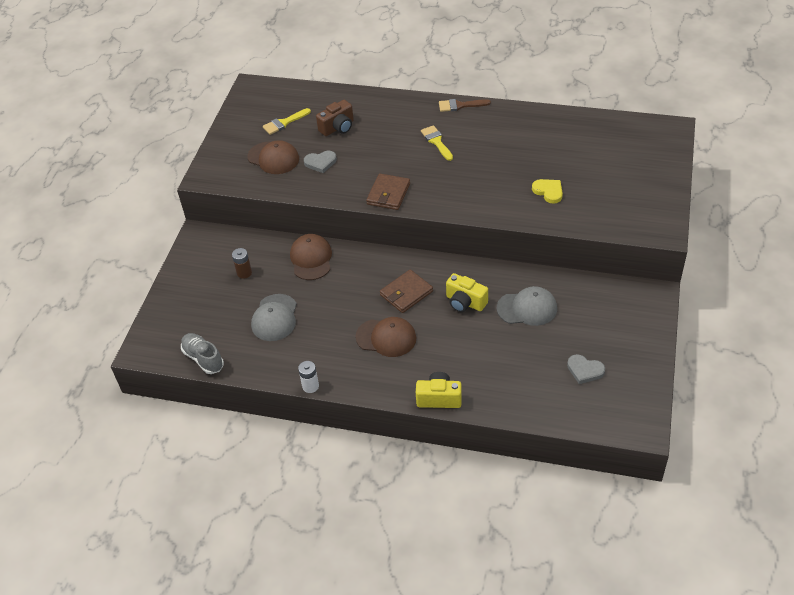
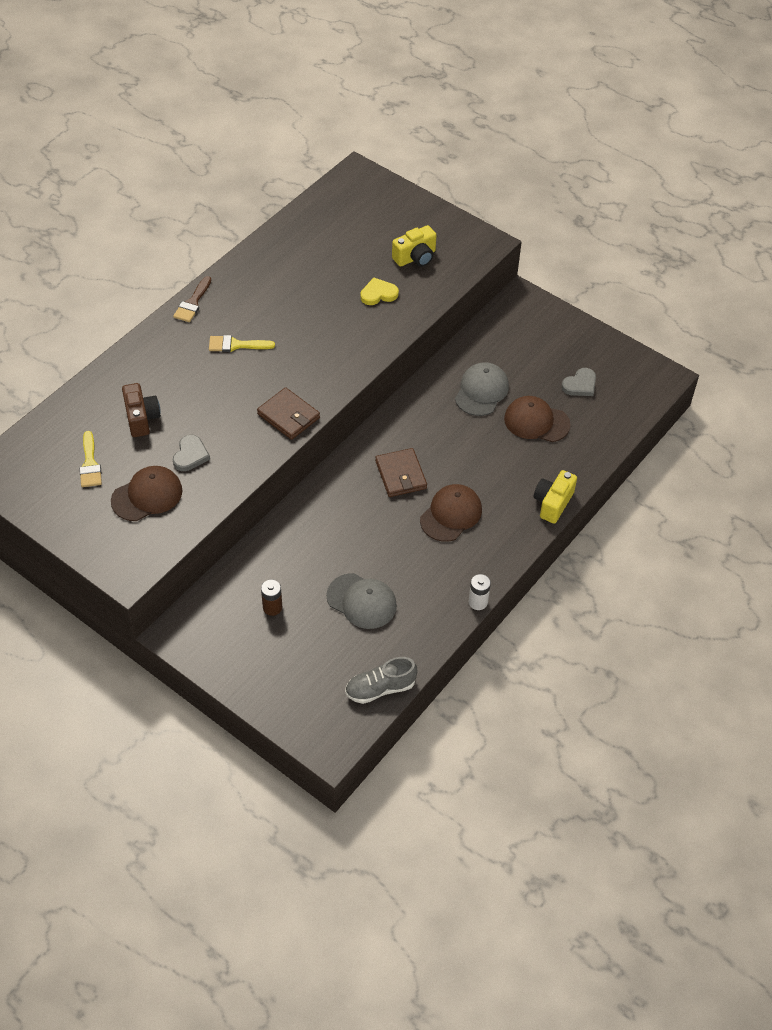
camera: 70 degrees left, 5 degrees up
(311, 259) = (294, 537): brown cap -> brown cap (536, 421)
(465, 302) = (443, 433): yellow camera -> yellow camera (415, 257)

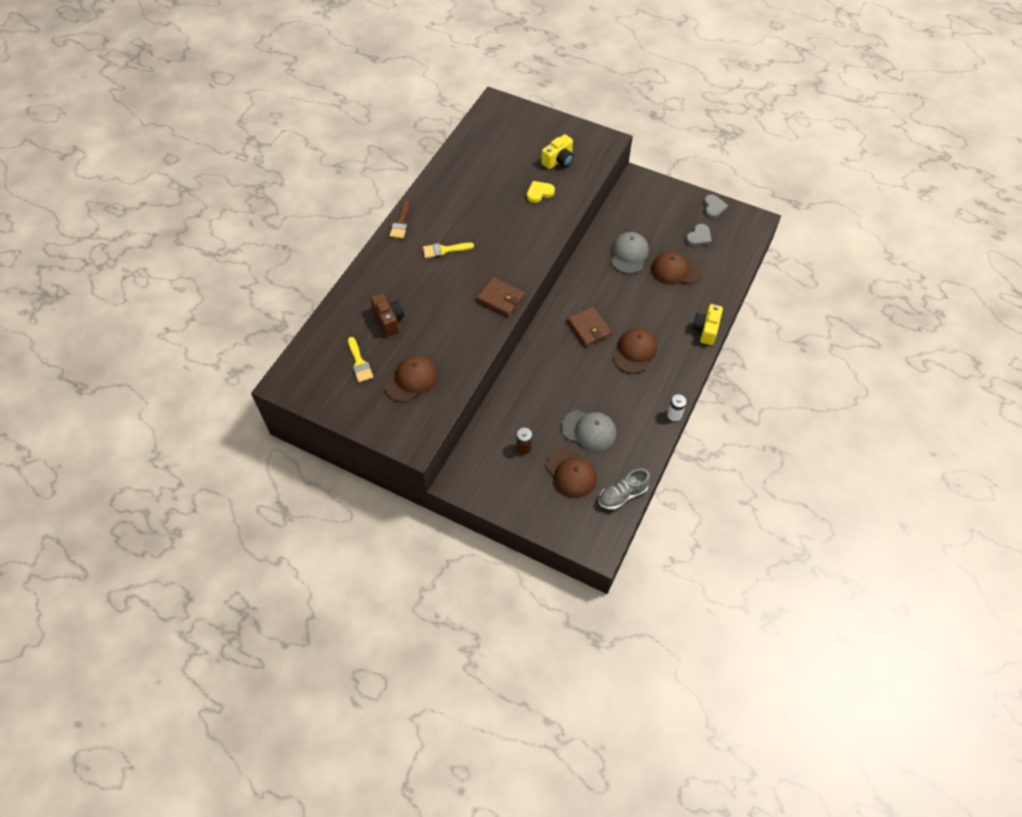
camera: 10 degrees left, 5 degrees up
(190, 455) = (435, 342): grey heart -> grey heart (713, 208)
(323, 649) = (571, 473): none -> brown cap

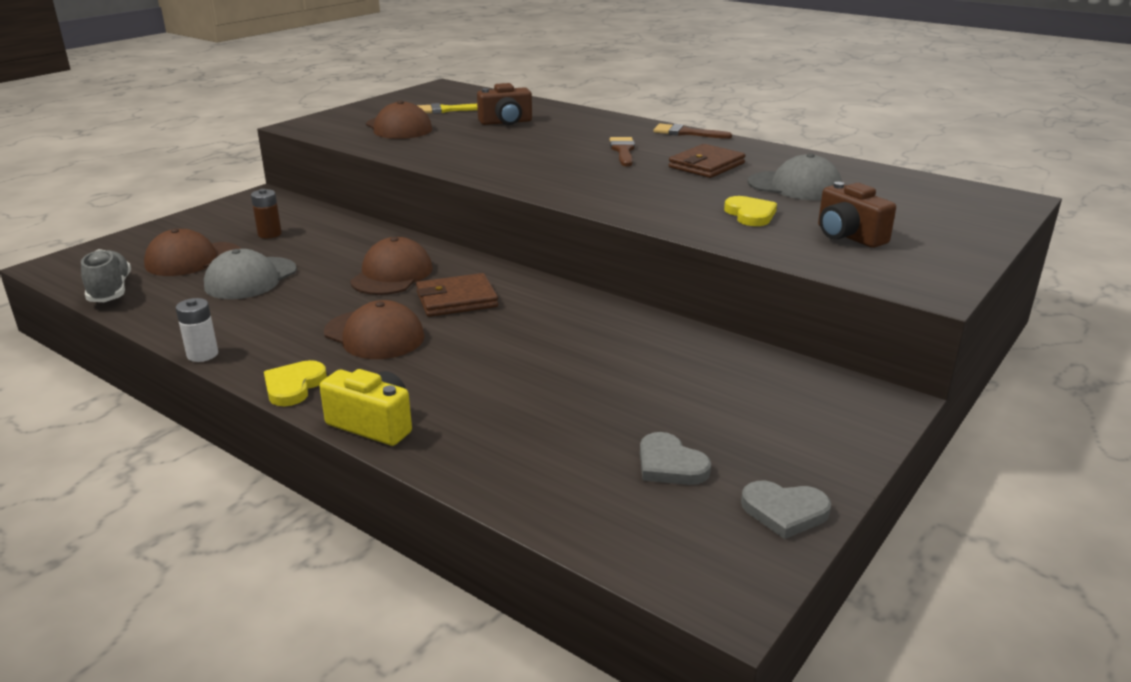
camera: 100 degrees right, 30 degrees down
(444, 250) = (623, 150): yellow brush -> brown brush
(500, 298) = (507, 174): brown wallet -> brown wallet (706, 165)
(558, 160) = (848, 236): yellow camera -> brown camera
(629, 254) = (630, 360): grey cap -> grey cap (795, 186)
(676, 270) = (566, 412): brown cap -> brown cap (392, 275)
(688, 367) = (294, 386): none -> yellow heart

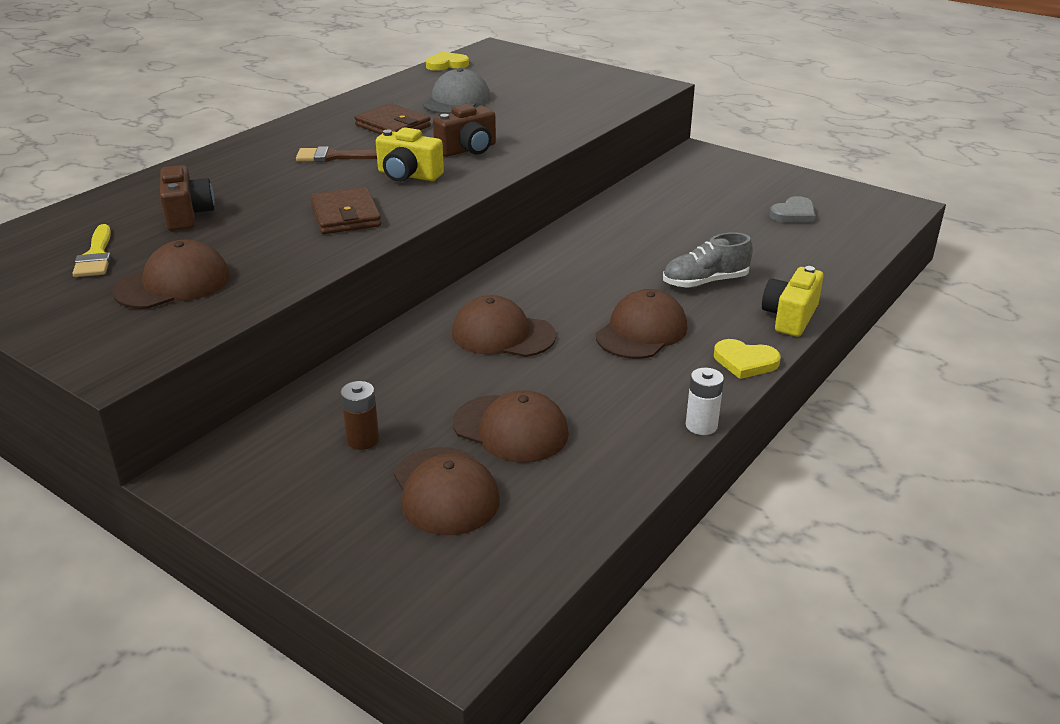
camera: 90 degrees left, 5 degrees up
(110, 291) = (548, 543): grey shoe -> grey shoe (705, 282)
(251, 278) = (510, 429): grey cap -> brown cap
(456, 299) = (563, 295): brown wallet -> brown wallet (345, 215)
(581, 174) = (408, 175): none -> yellow camera
(686, 133) = (282, 128): brown brush -> none
(750, 214) = (522, 119): yellow heart -> yellow heart (446, 64)
(784, 511) = (824, 187): grey heart -> none
(848, 236) = (567, 95): brown camera -> brown camera (468, 150)

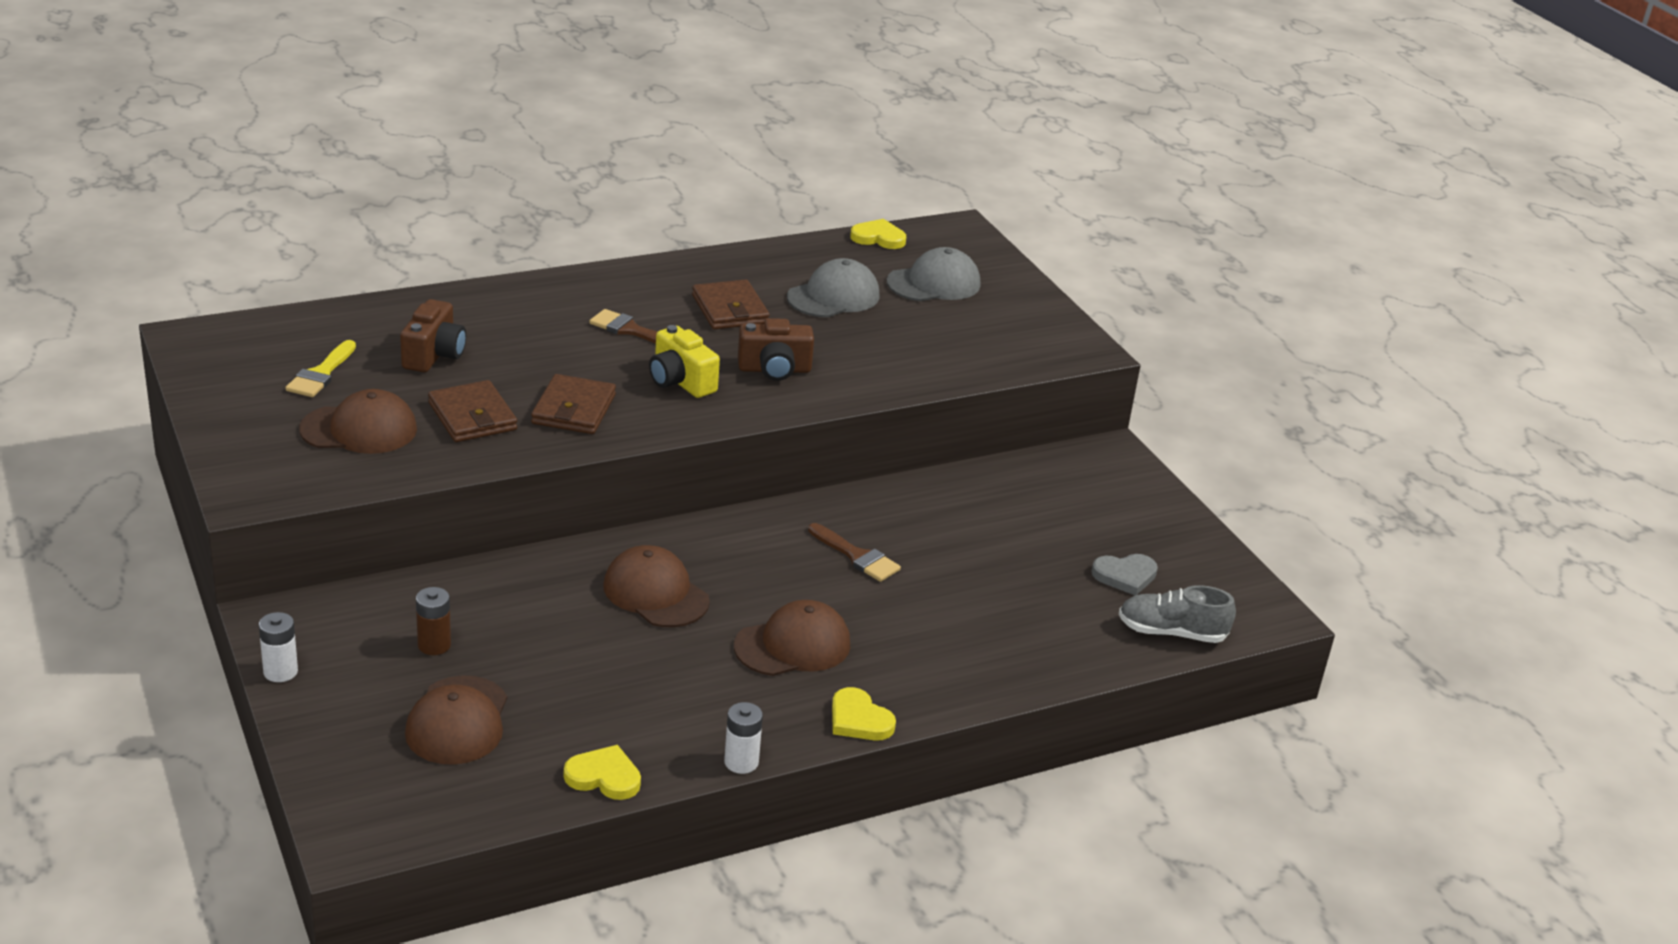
camera: 25 degrees right, 0 degrees up
(240, 518) = (280, 672): none -> white battery
(266, 245) = (472, 416): none -> brown wallet
(510, 429) = (567, 690): brown cap -> none
(513, 77) = (934, 283): none -> grey cap
(612, 482) = (604, 777): none -> yellow heart
(616, 260) = (857, 556): none -> brown brush
(705, 282) = (922, 618): grey shoe -> grey shoe (1171, 633)
(790, 317) = (964, 693): yellow camera -> none

